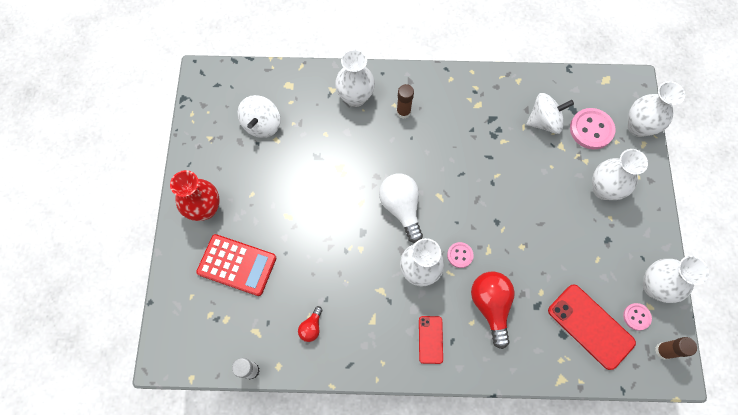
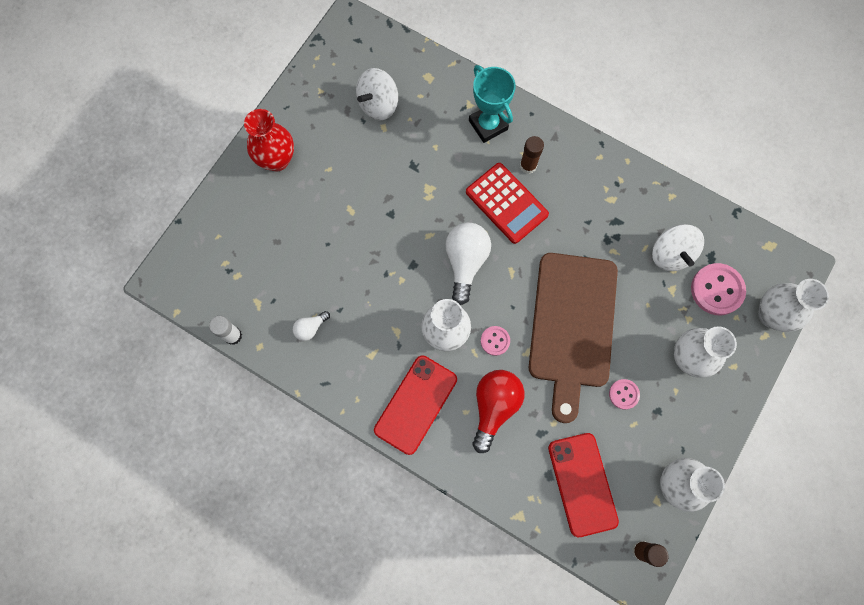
camera: 30 degrees right, 5 degrees up
(237, 265) = (275, 230): red calculator -> red calculator (506, 203)
(311, 327) = (310, 328): red light bulb -> white light bulb
(355, 97) = (488, 125): white vase -> turquoise trophy
(430, 339) = (415, 404): red phone -> red phone, size x1.80
(508, 212) = (572, 326): none -> brown cutting board
(544, 121) = (671, 254): white spinning top -> white spinning top turned 60 degrees clockwise
(636, 317) = (636, 502): pink button -> pink button (623, 394)

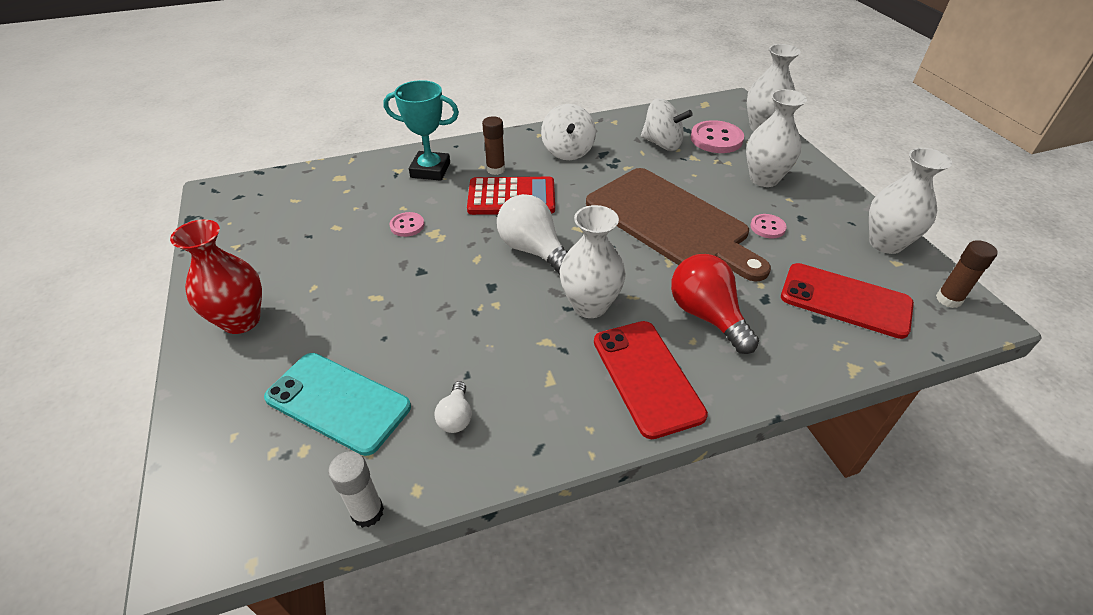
camera: 50 degrees left, 30 degrees down
(272, 263) = (338, 402): none -> turquoise phone
(378, 104) = (311, 218): white spinning top -> white spinning top (568, 151)
(495, 341) = (635, 276): pink button -> pink button (407, 225)

